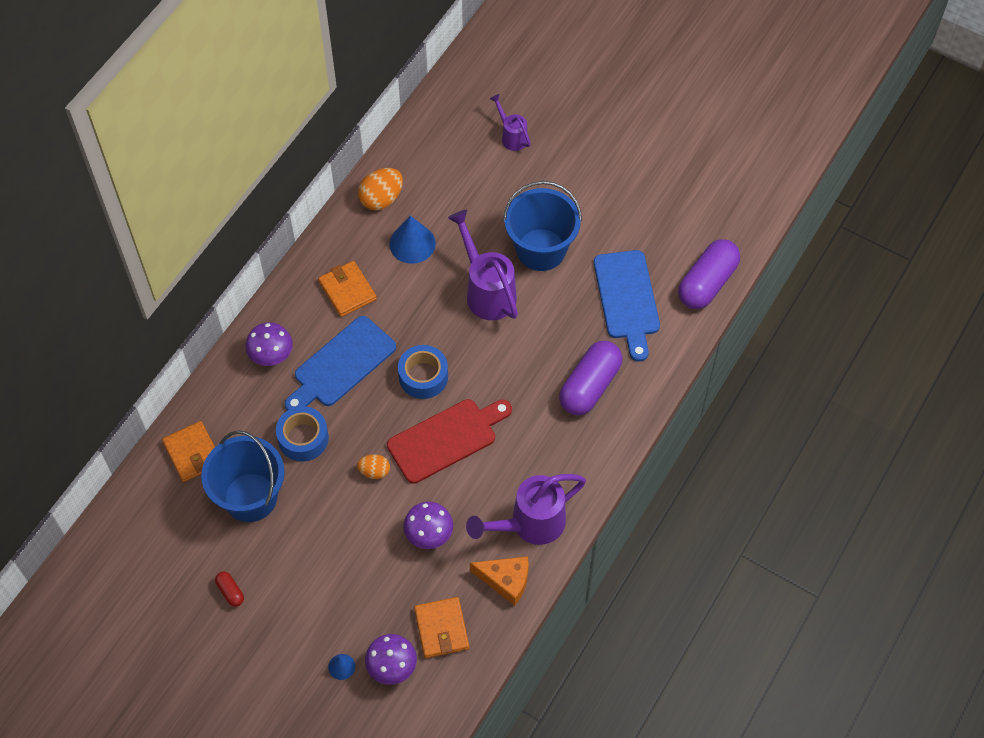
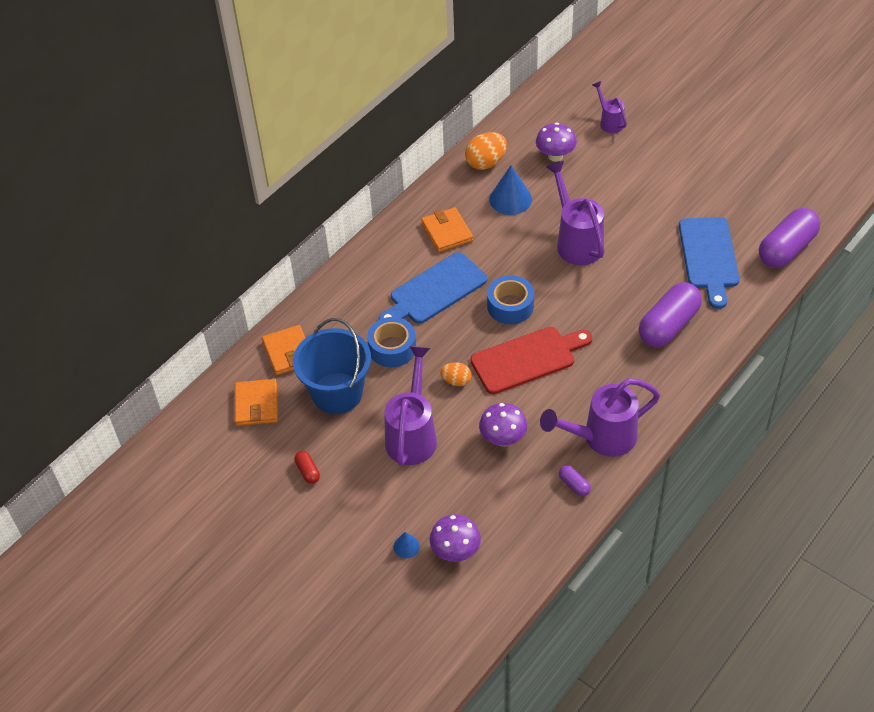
camera: 10 degrees right, 10 degrees down
(271, 356) = (371, 279): purple mushroom -> purple mushroom (555, 156)
(335, 539) = (412, 435): none -> purple watering can
(441, 629) = (507, 522): orange wallet -> orange wallet (256, 405)
(505, 580) = (574, 485): orange cheese -> purple capsule
(541, 249) = (629, 212): blue bucket -> none

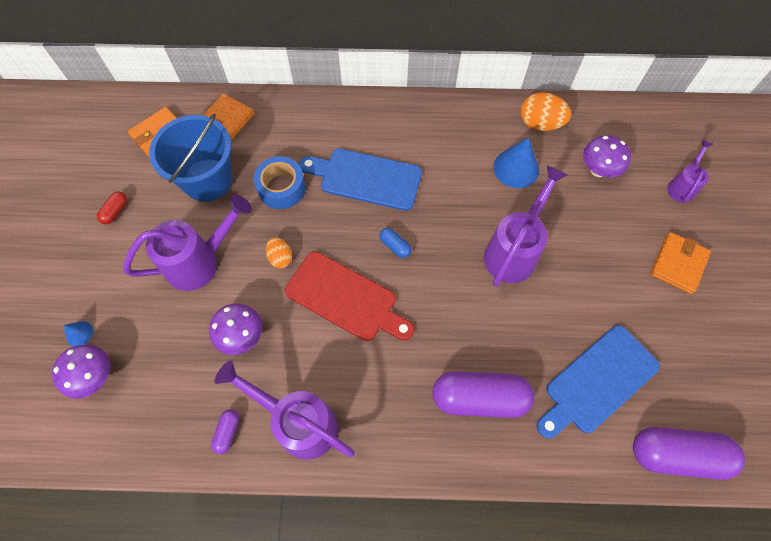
camera: 50 degrees right, 15 degrees up
(447, 232) = (437, 146): orange wallet -> orange wallet (678, 264)
(510, 306) = (395, 246): blue tape -> blue capsule

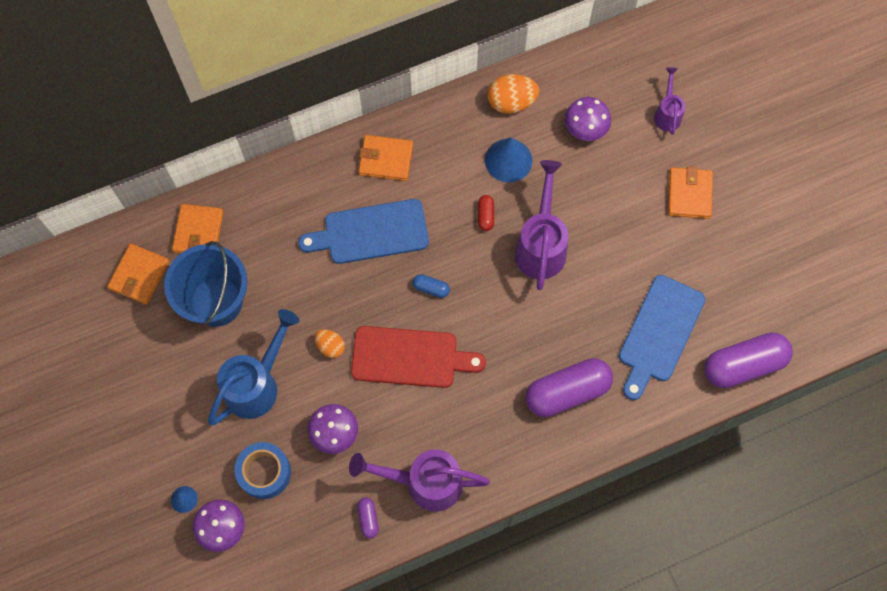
camera: 25 degrees left, 5 degrees up
(115, 211) = (144, 372): red capsule -> red capsule (485, 216)
(200, 262) = (257, 384): purple watering can -> blue watering can
(281, 188) = (294, 278): blue tape -> blue tape (264, 472)
(409, 126) = (386, 159): none -> orange wallet

